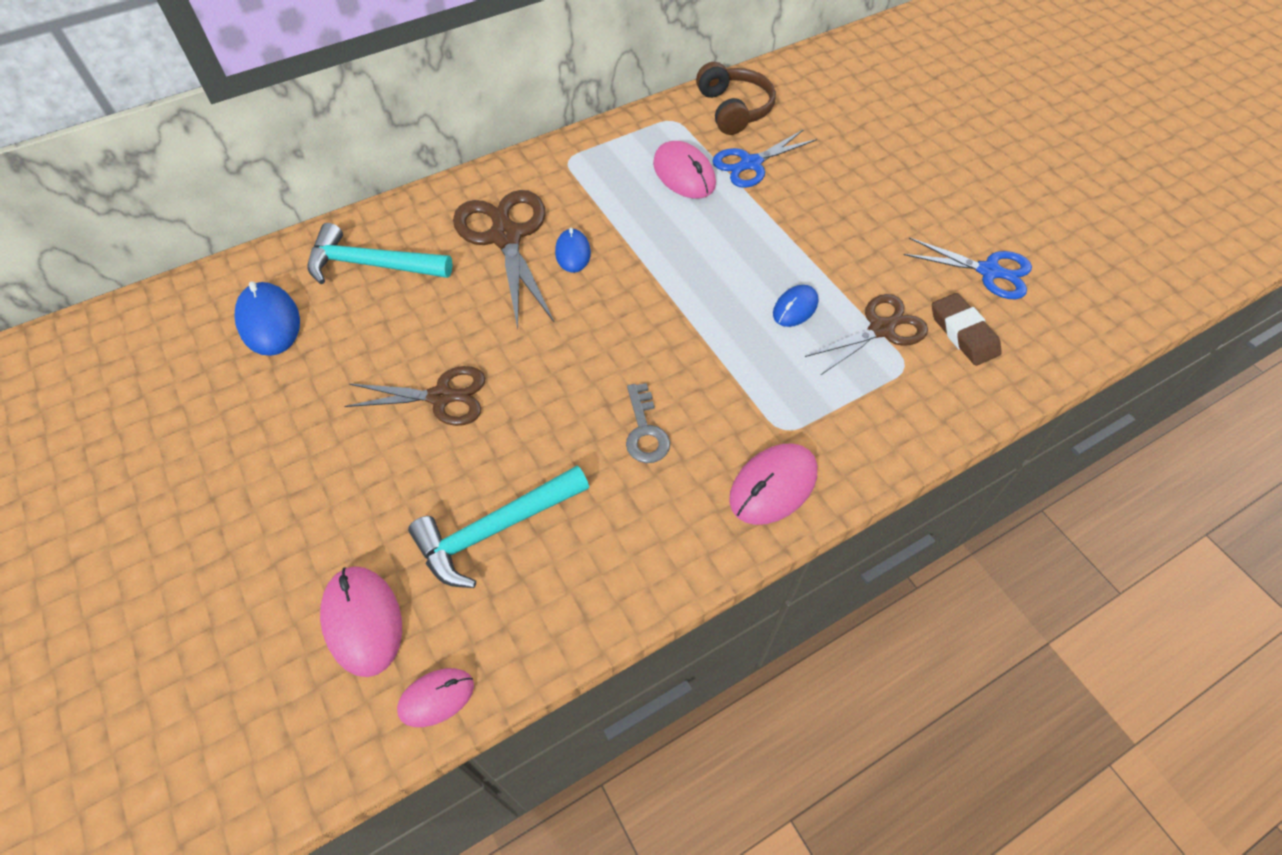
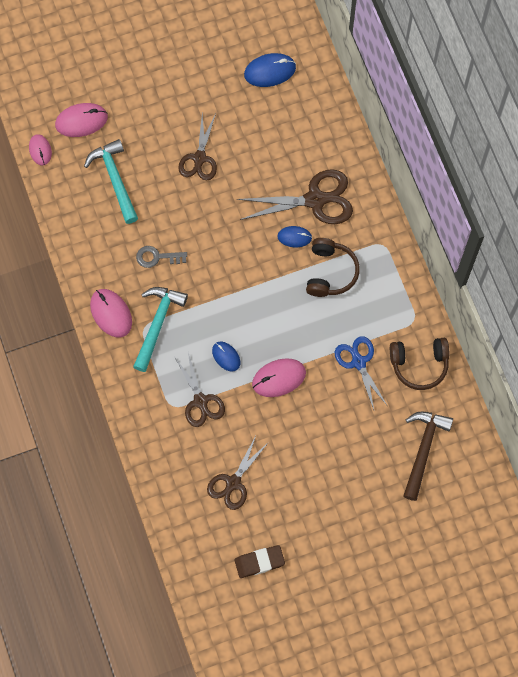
camera: 100 degrees right, 15 degrees up
(371, 265) = (305, 123): turquoise hammer -> turquoise hammer (157, 324)
(622, 207) = (330, 272): none -> brown headphones
(684, 174) = (355, 316): pink mouse -> pink mouse (279, 378)
(846, 96) = (423, 450): none -> brown hammer
(963, 333) = (188, 447): brown eraser -> brown eraser (259, 562)
(988, 271) = (233, 482): blue scissors -> brown scissors

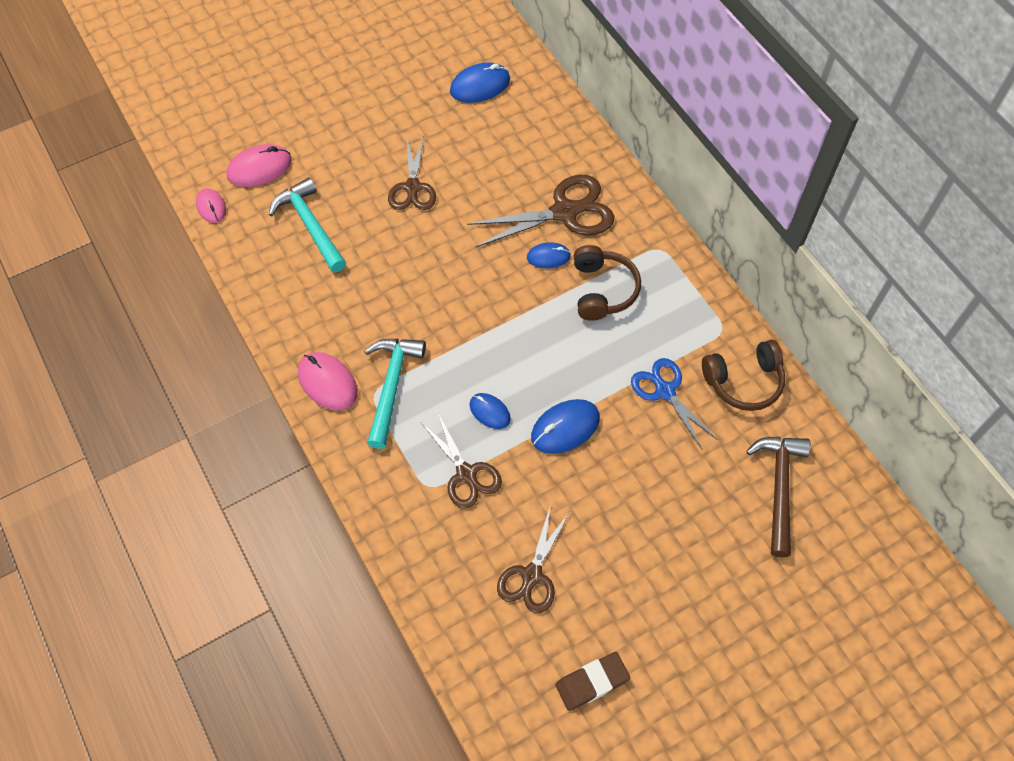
camera: 10 degrees left, 10 degrees down
(157, 257) = (378, 306): grey key -> none
(279, 378) = (565, 428): pink mouse -> blue mouse

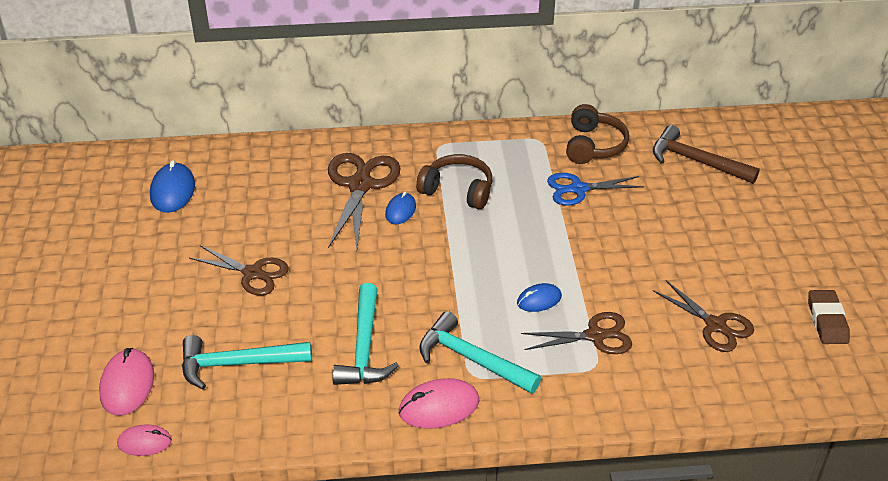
camera: 65 degrees left, 20 degrees down
(367, 302) = (364, 348): none -> turquoise hammer
(565, 428) = (581, 258): blue mouse -> none

